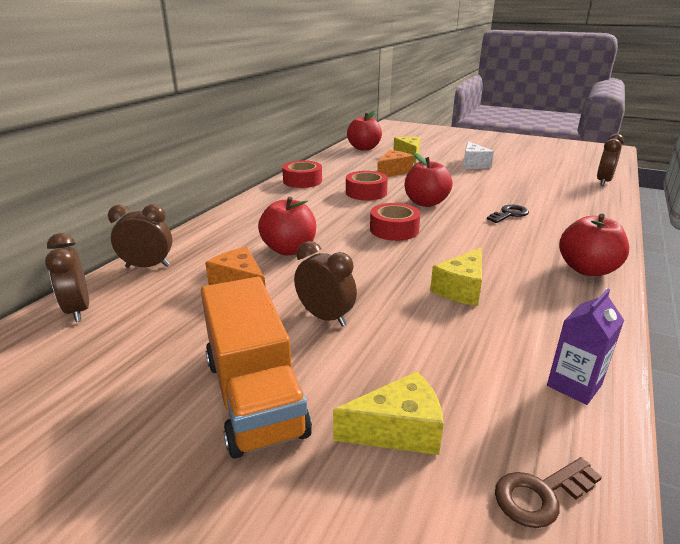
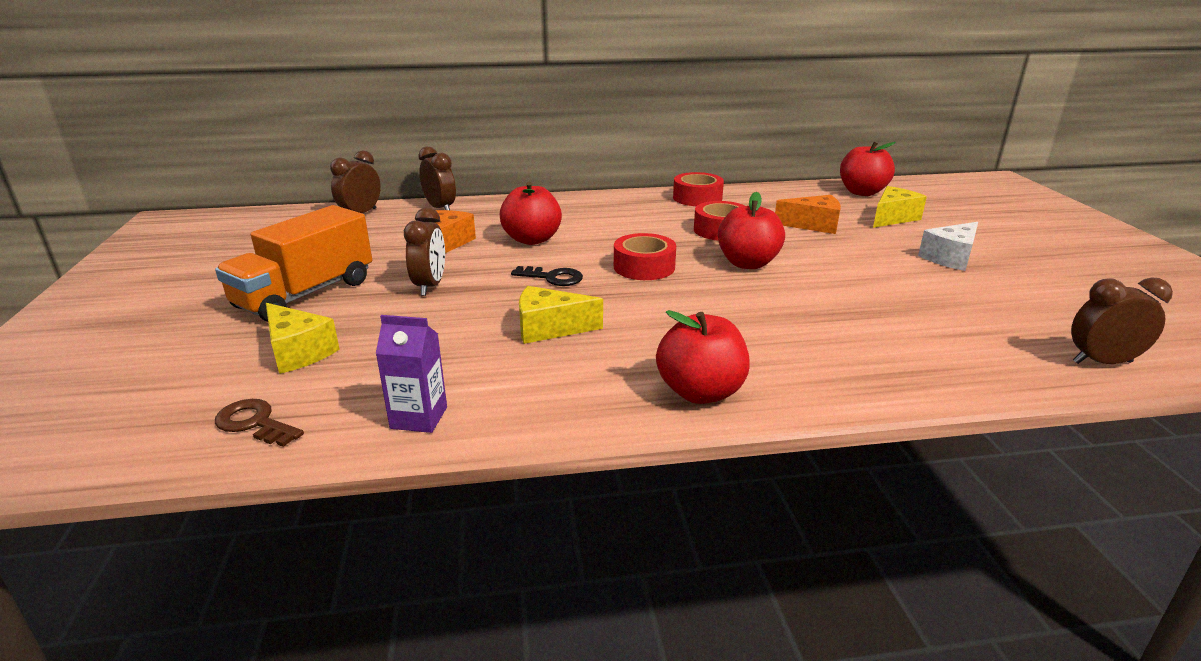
camera: 55 degrees right, 0 degrees up
(509, 214) = (801, 315): black key -> black key (553, 278)

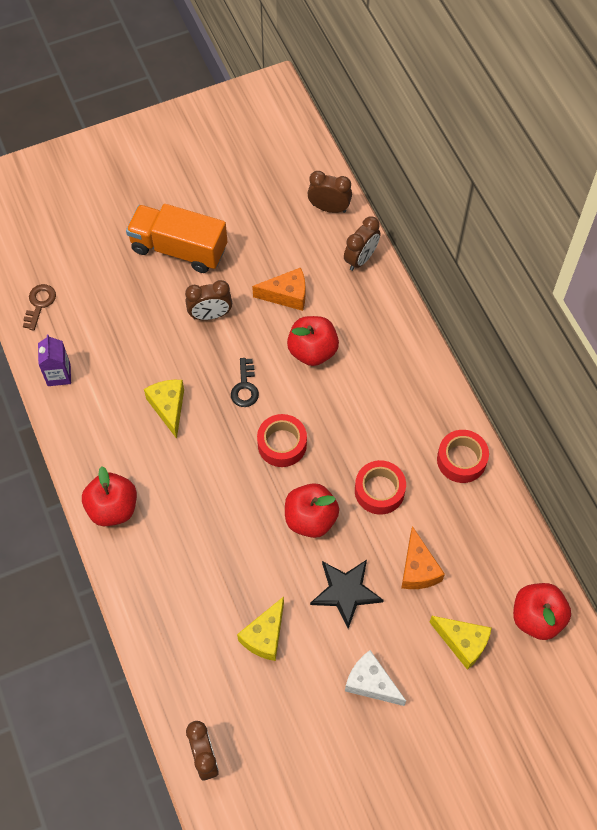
camera: 75 degrees right, 35 degrees up
(298, 352) = (108, 285): yellow cheese -> yellow cheese (265, 636)
(841, 257) = (346, 592): none -> black star

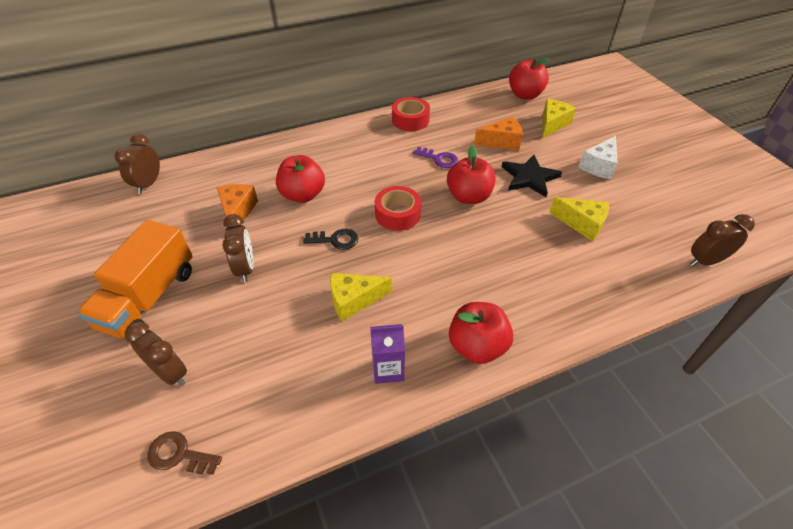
camera: 90 degrees left, 15 degrees down
(59, 375) = (297, 419): purple carton -> purple carton (388, 369)
(361, 259) = (213, 165): brown clock -> brown clock (170, 373)
(379, 491) = (439, 159): red tape -> purple key

